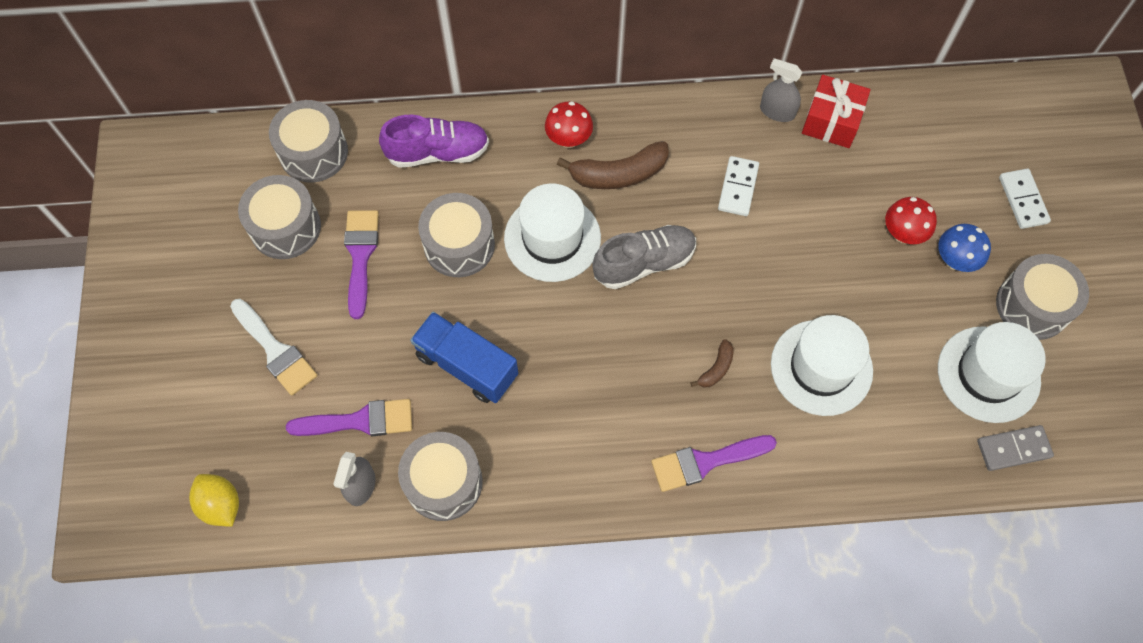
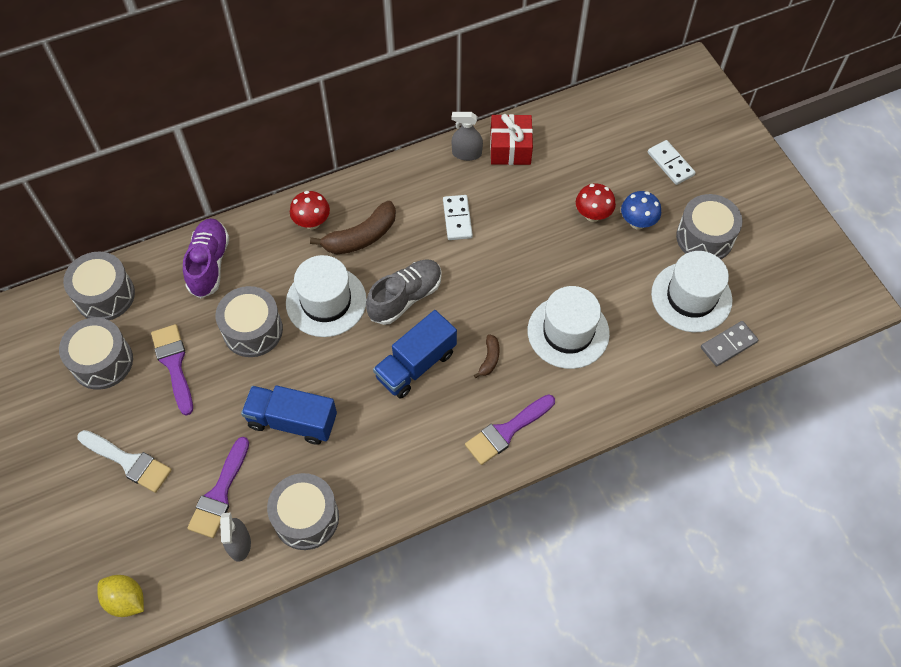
camera: 20 degrees left, 5 degrees down
(360, 421) = (220, 493): purple brush -> purple brush turned 135 degrees clockwise
(437, 152) = (209, 264): purple shoe -> purple shoe turned 60 degrees counterclockwise
(628, 347) = (416, 365): none -> blue truck

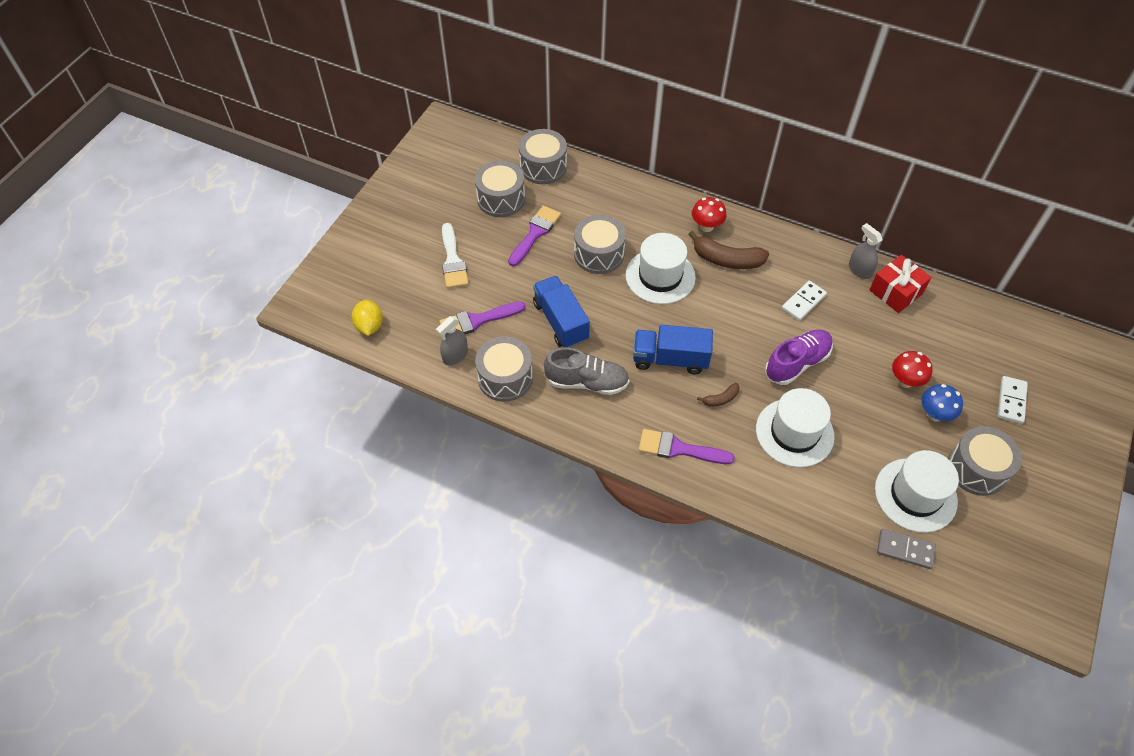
camera: 50 degrees right, 5 degrees down
(209, 264) = (618, 198): purple shoe -> purple shoe (797, 363)
(405, 298) = (711, 317): grey shoe -> grey shoe (587, 382)

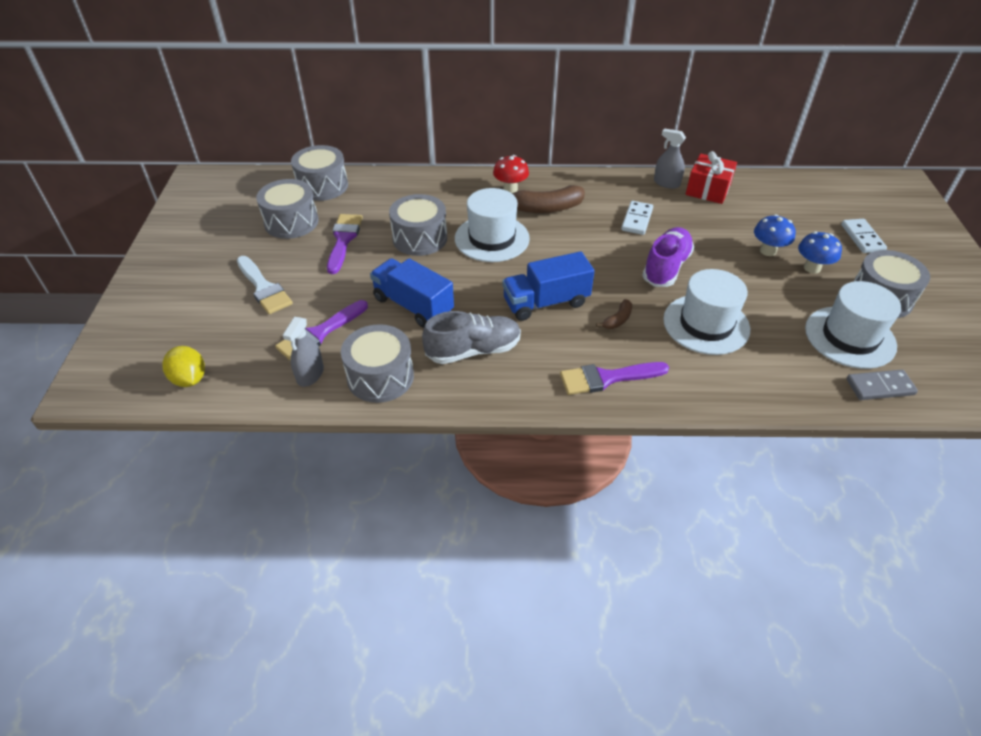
camera: 25 degrees left, 10 degrees down
(905, 381) = (768, 251): red mushroom -> blue mushroom

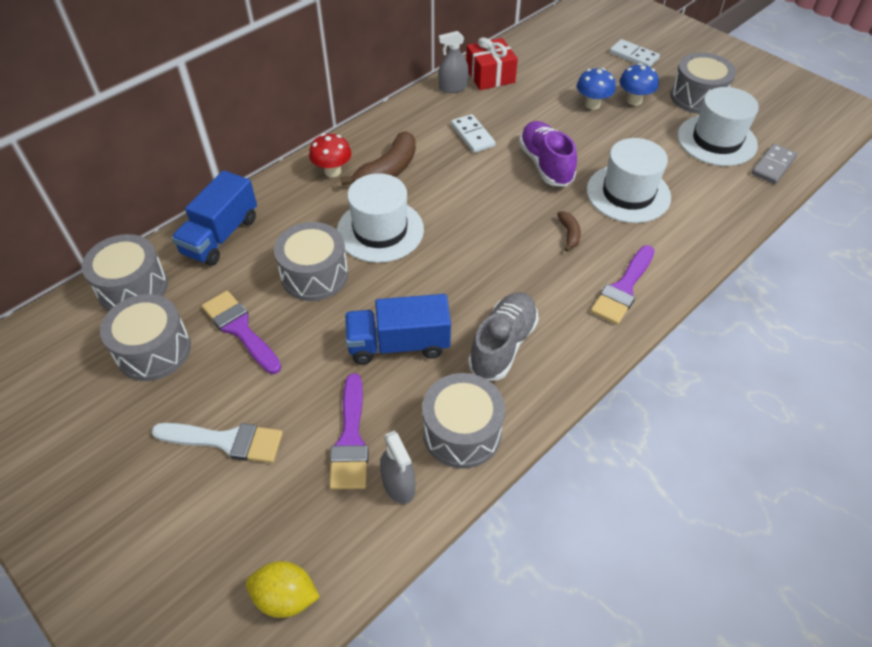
camera: 45 degrees left, 5 degrees up
(546, 302) = (500, 258): blue truck -> blue truck (221, 236)

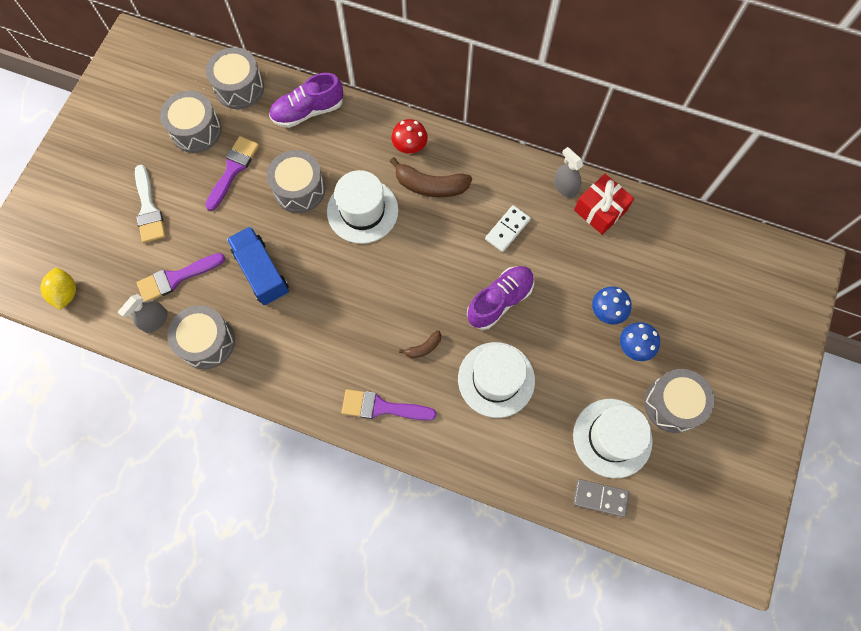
camera: 65 degrees right, 20 degrees up
(221, 236) = (308, 111): blue truck -> purple shoe
(502, 345) = (289, 340): grey shoe -> none
(633, 56) = (709, 325): white domino -> none

